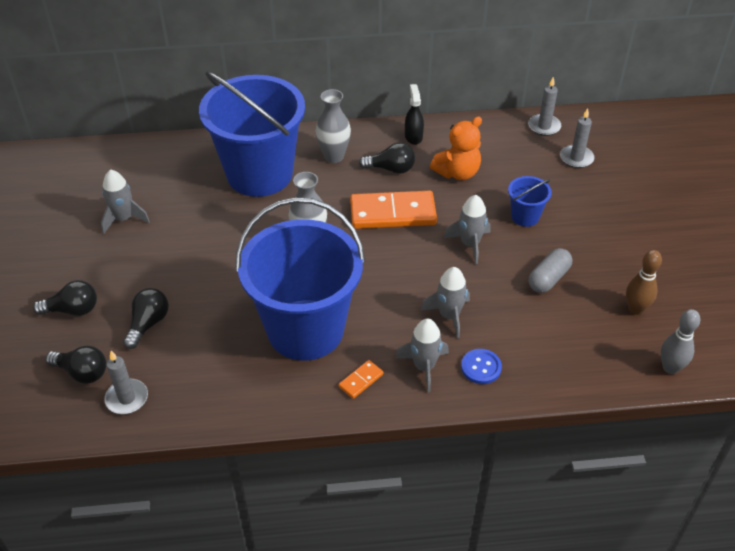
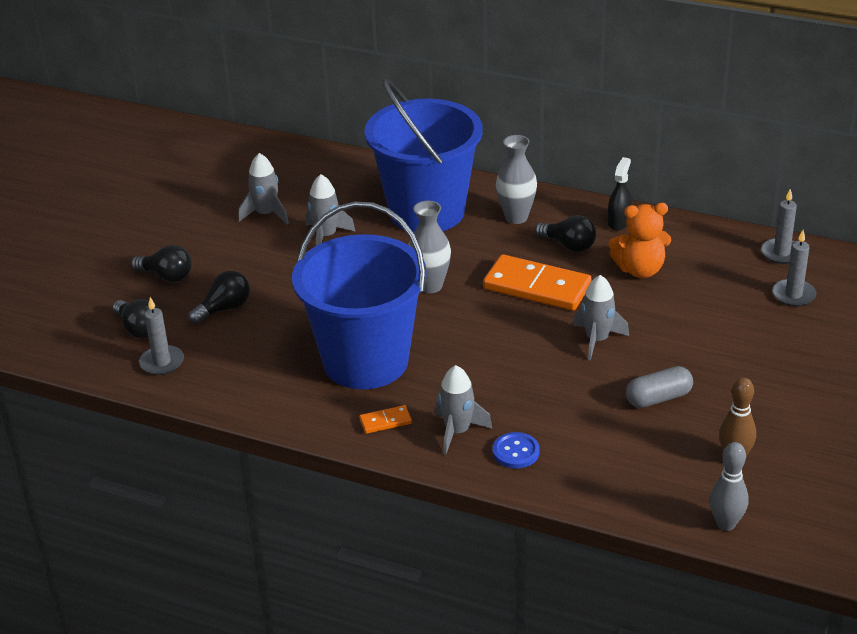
camera: 30 degrees right, 10 degrees down
(449, 315) = (520, 396): grey rocket -> grey rocket (326, 236)
(525, 216) = (682, 333): blue bucket -> none

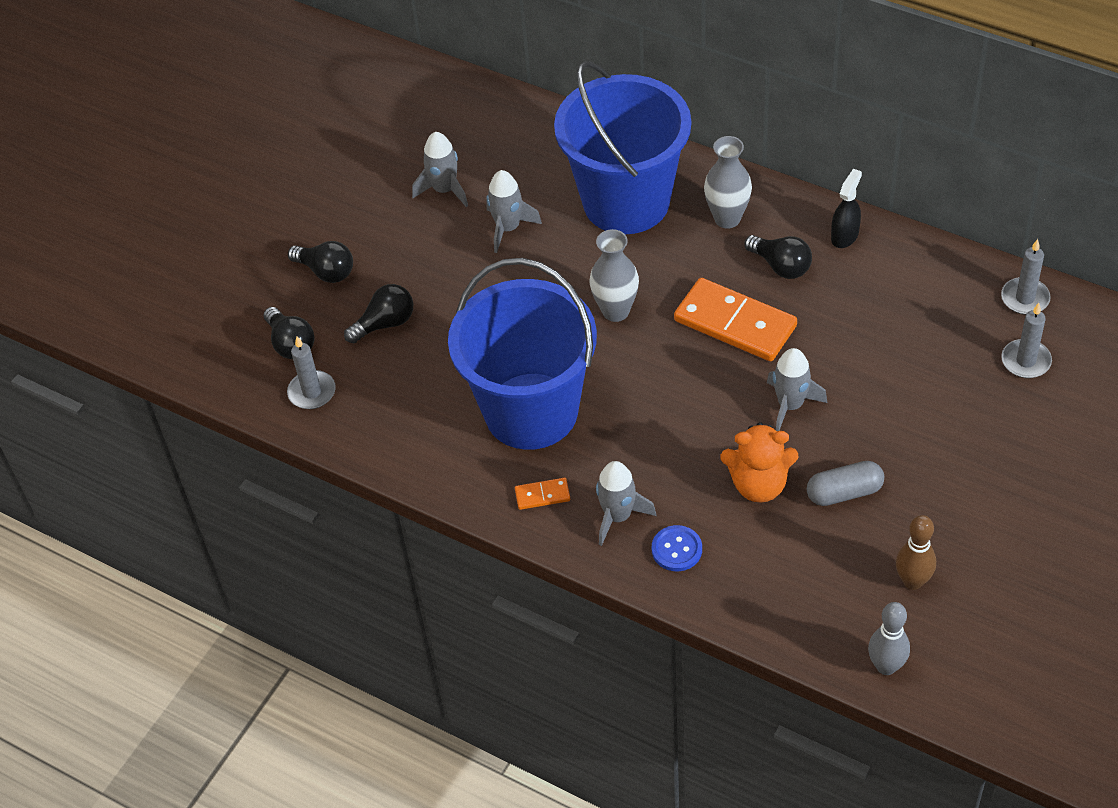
camera: 10 degrees right, 15 degrees up
(640, 270) = (856, 309): orange teddy bear -> orange teddy bear (759, 485)

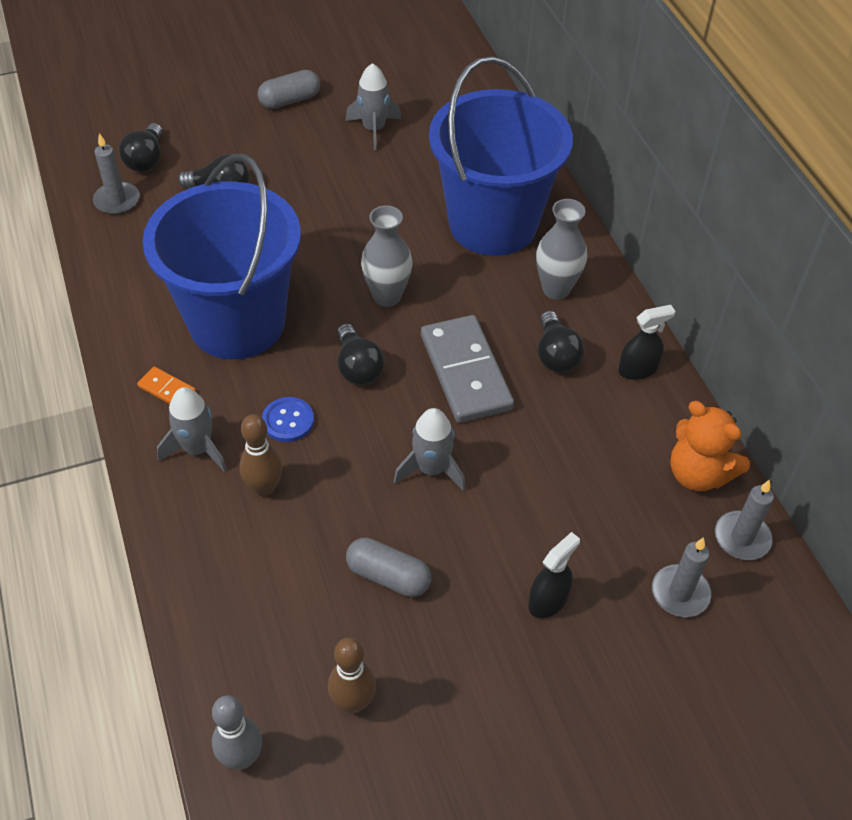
camera: 35 degrees right, 0 degrees up
(326, 271) = (229, 129): black light bulb -> black light bulb (358, 367)
(345, 212) = (290, 100): none -> grey capsule
(508, 228) = (384, 184): grey rocket -> none
(676, 549) = (206, 511): blue button -> blue button (288, 421)
(696, 504) = (264, 488): none -> brown bowling pin
(735, 323) = (466, 372): orange domino -> grey domino
(759, 485) = (329, 512): orange teddy bear -> orange teddy bear (698, 473)
(956, 428) = (548, 600): none -> black spray bottle

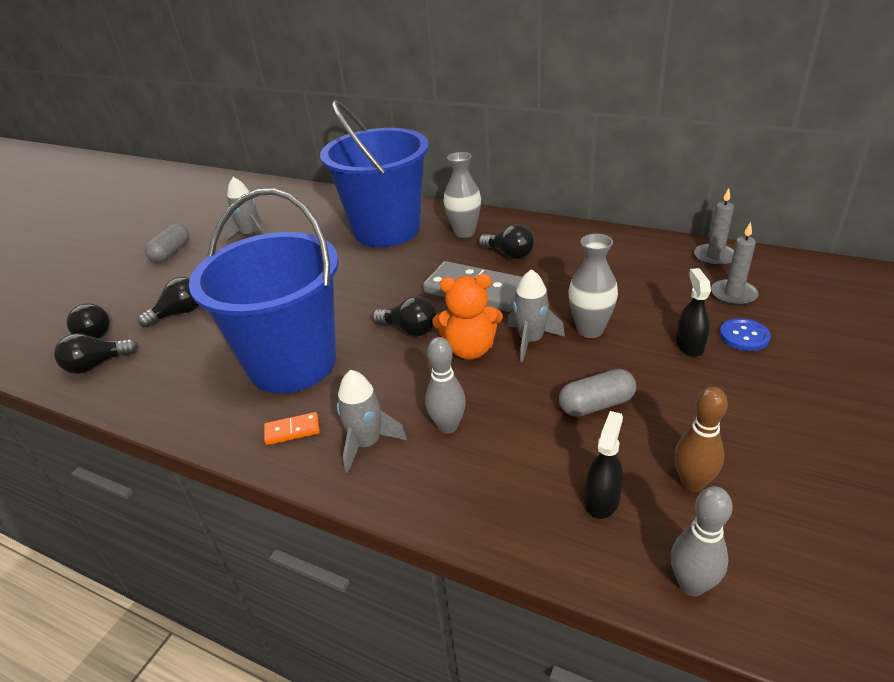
camera: 40 degrees left, 15 degrees down
(117, 200) = (97, 365): grey candle -> black light bulb
(264, 488) = (448, 426): brown bowling pin -> grey bowling pin
(288, 421) = (407, 383): blue button -> blue button (744, 336)
(387, 296) = (375, 291): grey vase -> grey vase (590, 330)
(638, 369) = (557, 234): black spray bottle -> black spray bottle (602, 500)
(698, 473) = (653, 249): orange teddy bear -> orange teddy bear (470, 349)

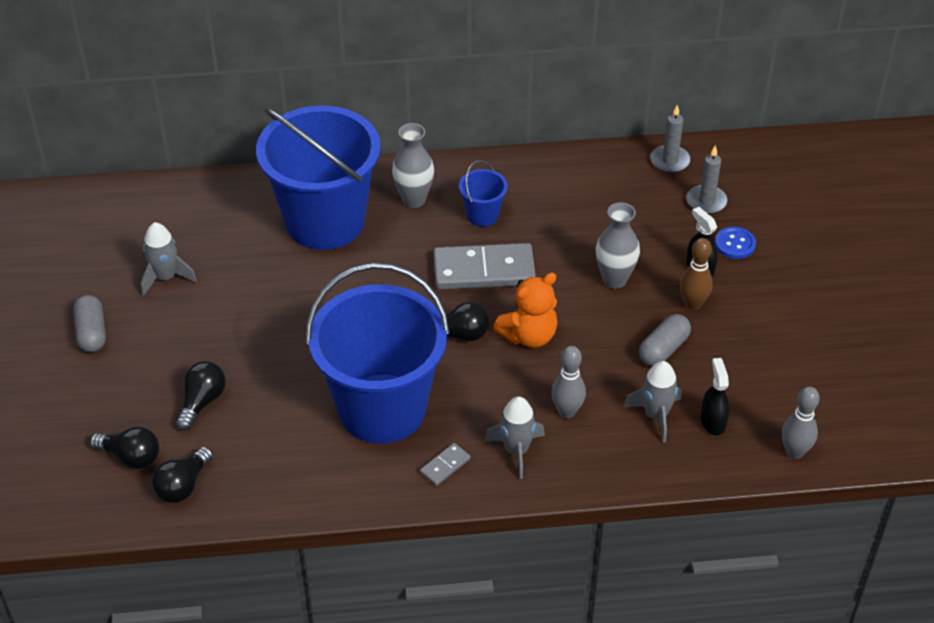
camera: 35 degrees left, 10 degrees up
(292, 430) = (445, 466): orange domino -> grey domino
(509, 254) = (482, 215): black light bulb -> blue bucket
(531, 340) = (573, 308): grey rocket -> grey rocket (656, 415)
(692, 483) = (761, 385): brown bowling pin -> brown bowling pin (693, 304)

